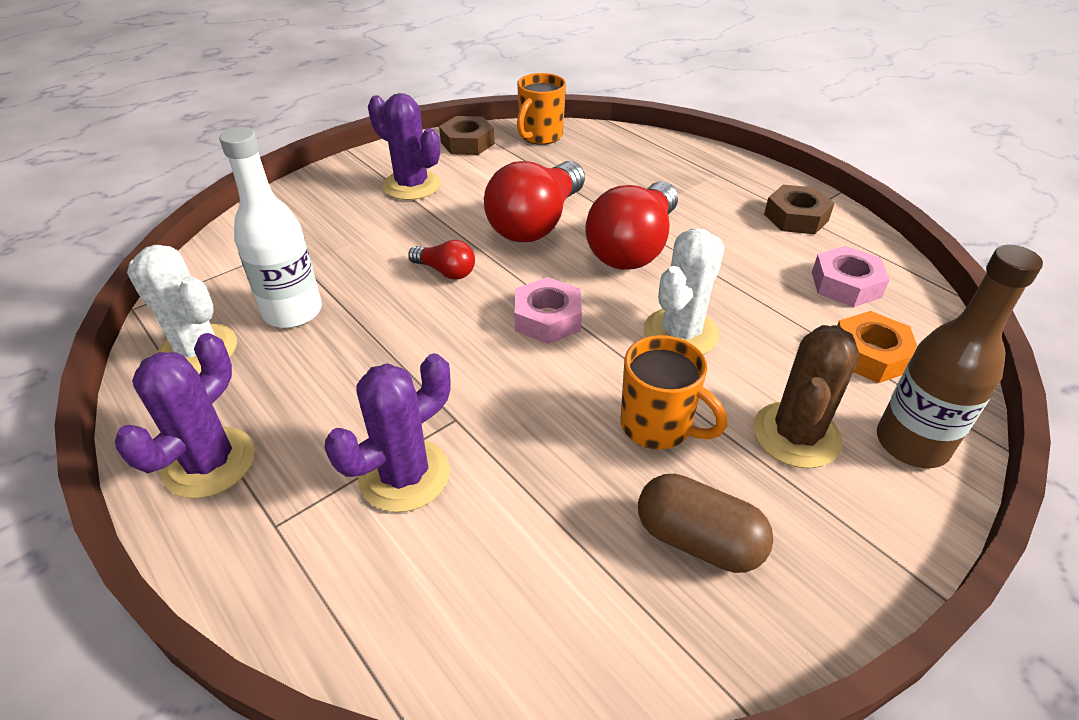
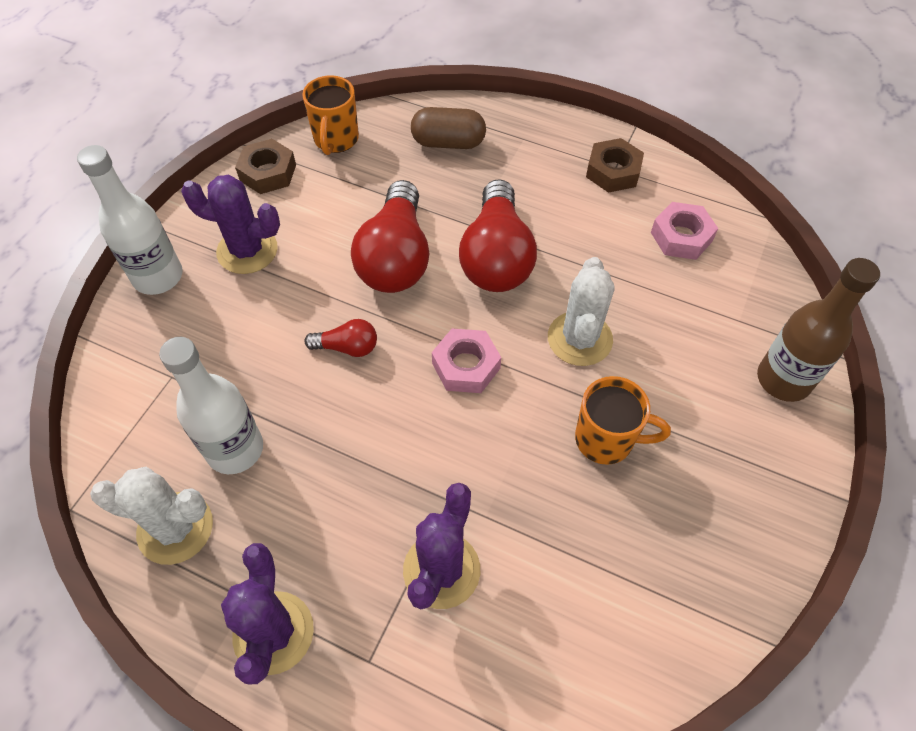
camera: 25 degrees left, 15 degrees up
(328, 183) = (158, 277): none -> white bottle
(698, 540) = (680, 528): brown capsule -> brown capsule (448, 143)
(796, 435) = (705, 405): brown cactus -> none
(870, 355) = (726, 305): orange nut -> none

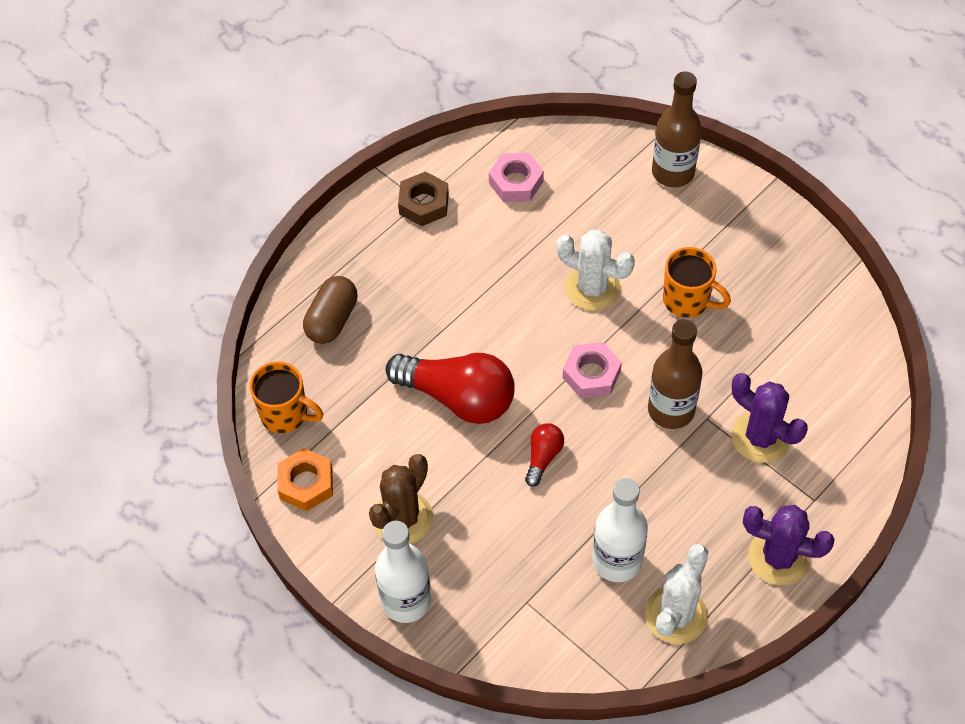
camera: 70 degrees left, 0 degrees up
(247, 250) = (403, 518): purple cactus -> brown cactus
(268, 172) = (306, 483): brown nut -> orange nut
(447, 458) = (671, 410): none -> brown bottle
(496, 257) = (487, 321): red light bulb -> none
(606, 439) = (687, 301): orange mug -> orange mug turned 90 degrees clockwise

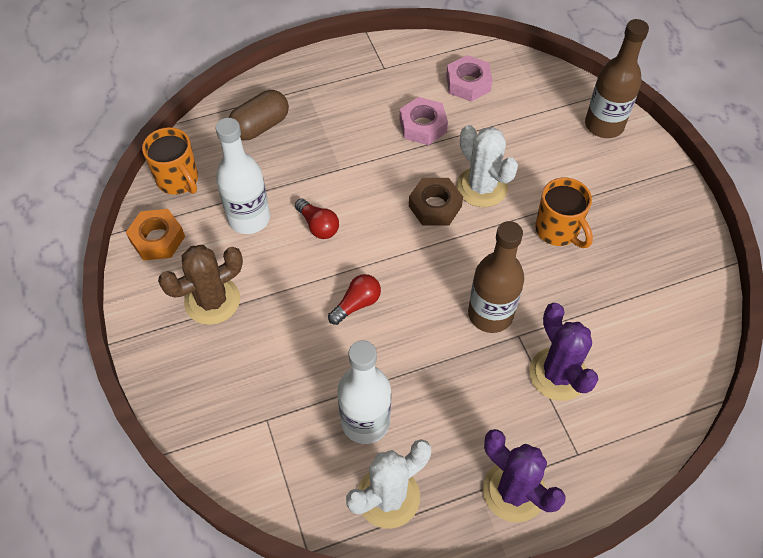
camera: 25 degrees right, 0 degrees up
(406, 600) = (170, 369): white bottle -> white bottle (249, 218)
(424, 203) = (385, 71): brown nut -> brown nut (435, 206)
(458, 398) = (318, 226): red light bulb -> red light bulb, size x0.47
(591, 374) = (439, 255): pink nut -> pink nut (423, 126)

